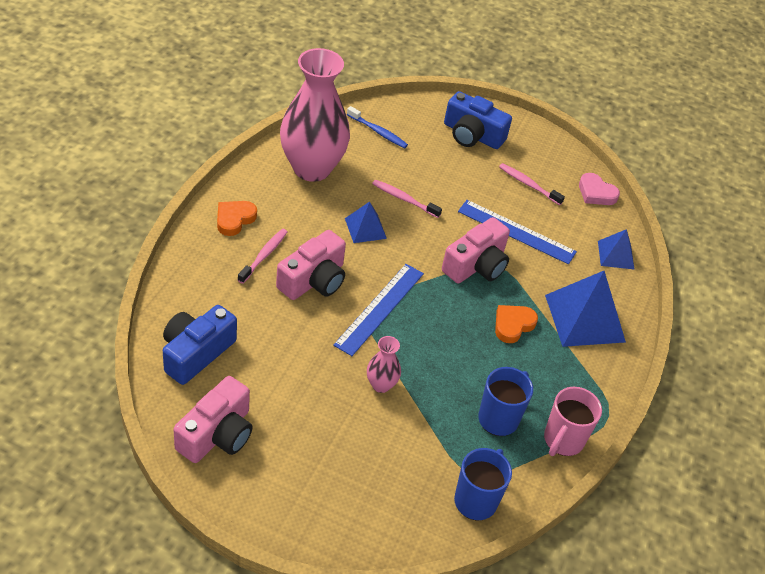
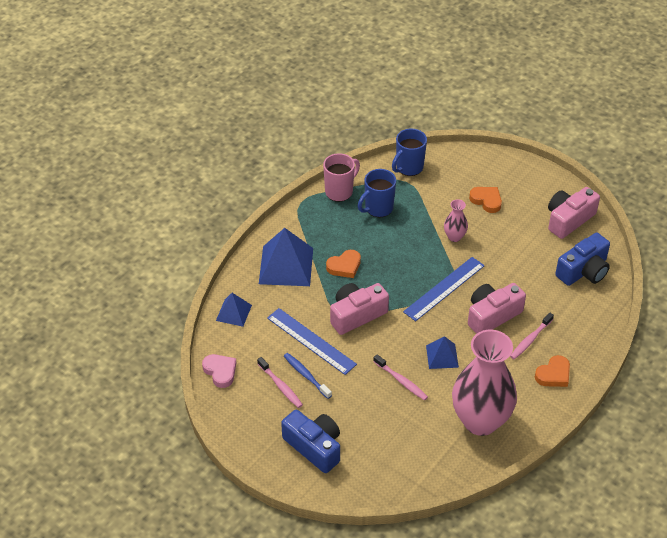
camera: 160 degrees left, 0 degrees up
(345, 453) = (486, 200): none -> orange heart
(377, 131) = (409, 458): blue toothbrush -> blue toothbrush (306, 376)

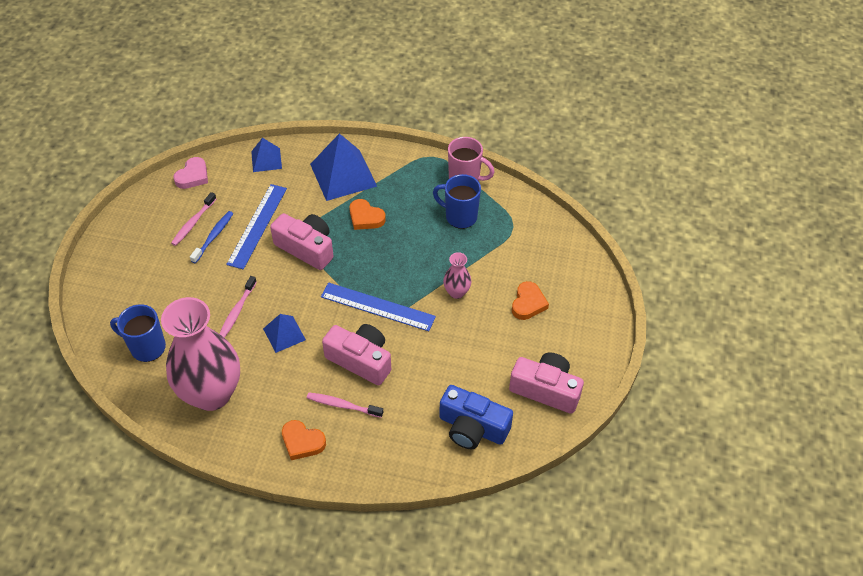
camera: 65 degrees right, 5 degrees up
(314, 447) = (131, 272): blue camera -> none
(408, 168) = (535, 222): blue mug -> blue mug (147, 347)

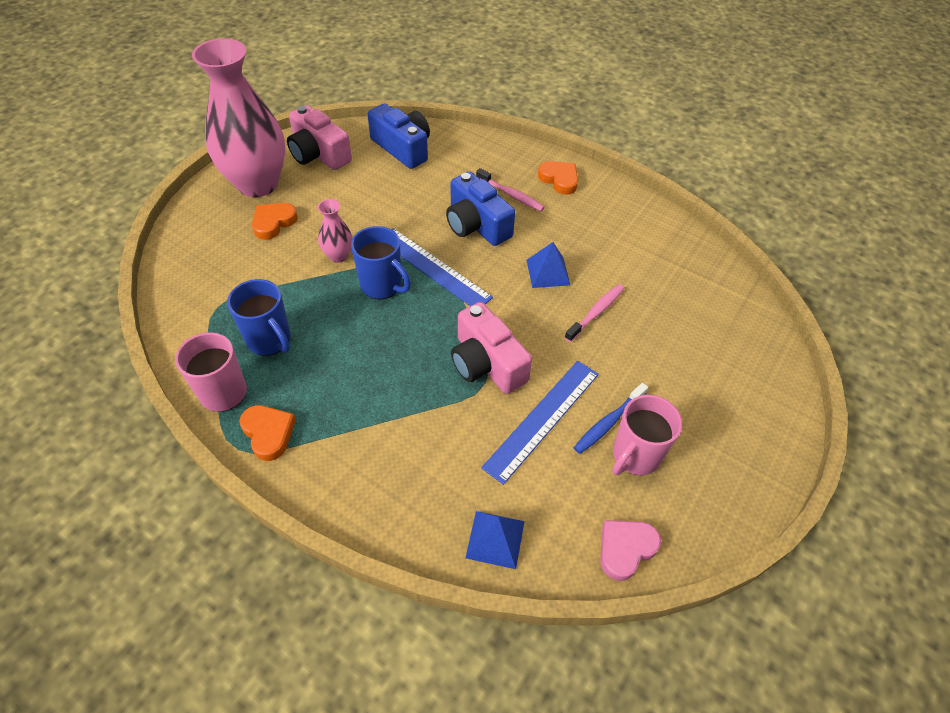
camera: 160 degrees left, 0 degrees up
(147, 347) = (708, 305): blue mug -> blue mug (382, 286)
(193, 222) = (635, 456): pink toothbrush -> pink mug
(212, 393) = (639, 240): pink vase -> pink vase (258, 184)
(343, 175) = (386, 463): blue pyramid -> none
(360, 360) = (476, 225): pink camera -> blue camera
(365, 217) = (390, 380): orange heart -> orange heart (268, 433)

